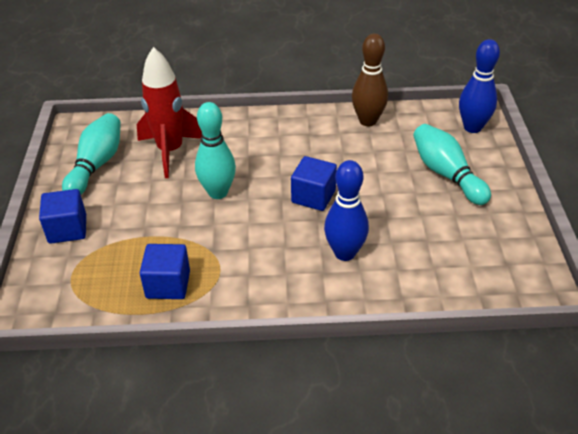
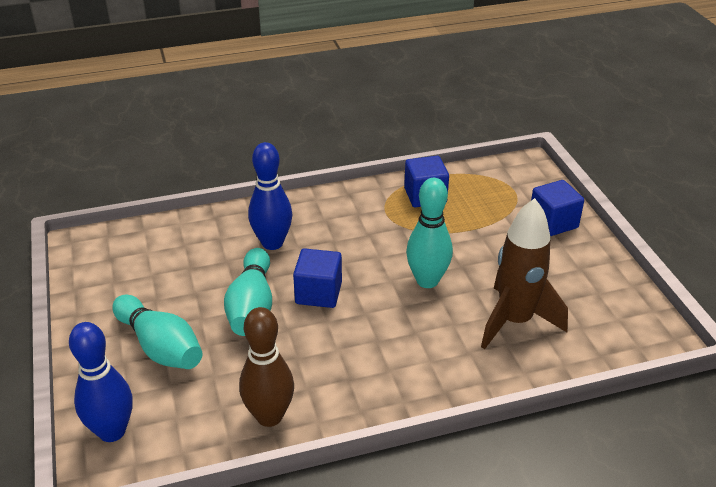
camera: 165 degrees right, 5 degrees down
(96, 165) = (587, 290): turquoise bowling pin -> turquoise bowling pin (252, 306)
(170, 151) = (515, 321): red rocket -> brown rocket

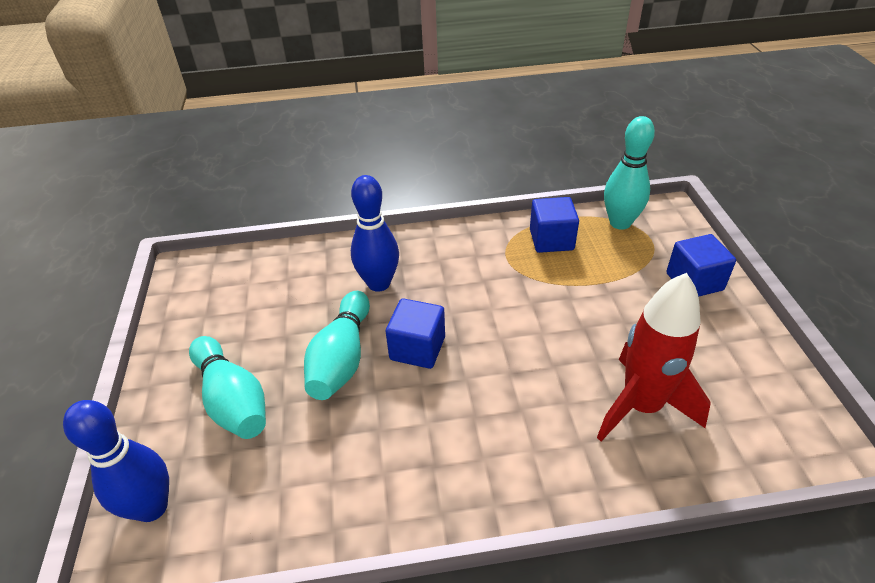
camera: 10 degrees right, 5 degrees up
(269, 416) = (332, 508): brown bowling pin -> none
(427, 280) = (542, 343): turquoise bowling pin -> turquoise bowling pin (620, 223)
(515, 321) = (641, 406): brown rocket -> red rocket

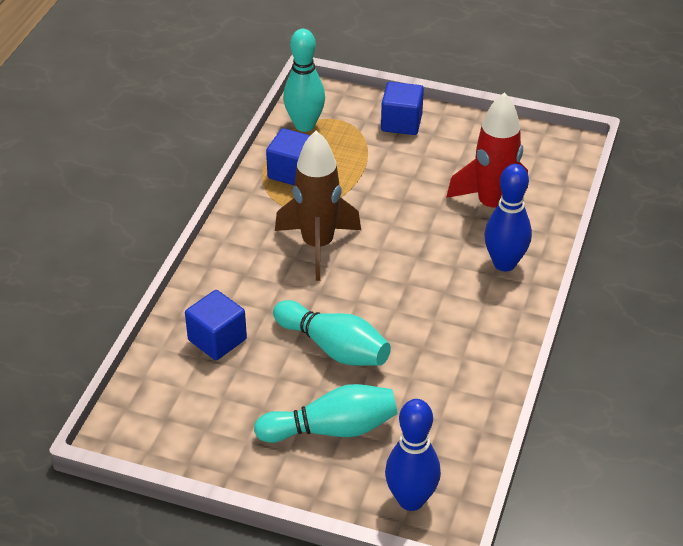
camera: 65 degrees left, 0 degrees up
(379, 283) = (259, 297): blue bowling pin -> blue bowling pin (504, 263)
(417, 348) = (356, 299): blue cube -> blue cube (217, 339)
(470, 293) = (318, 246): none -> brown rocket

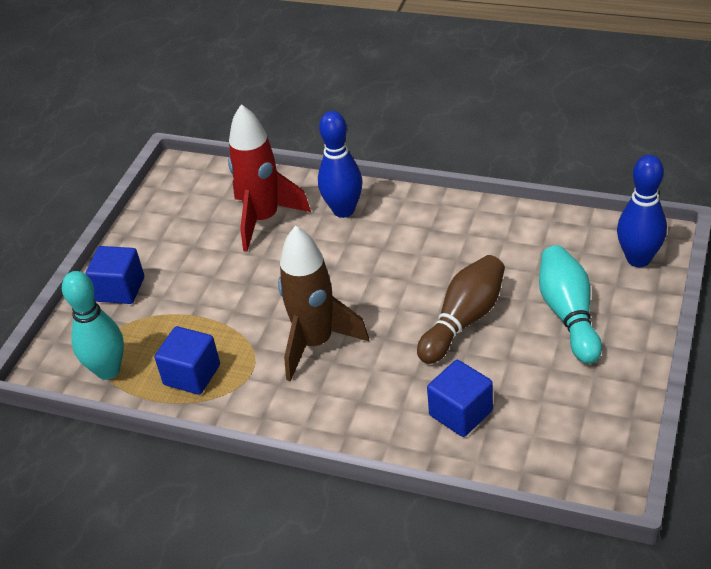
camera: 85 degrees left, 0 degrees up
(334, 348) = (464, 320): turquoise bowling pin -> brown bowling pin

